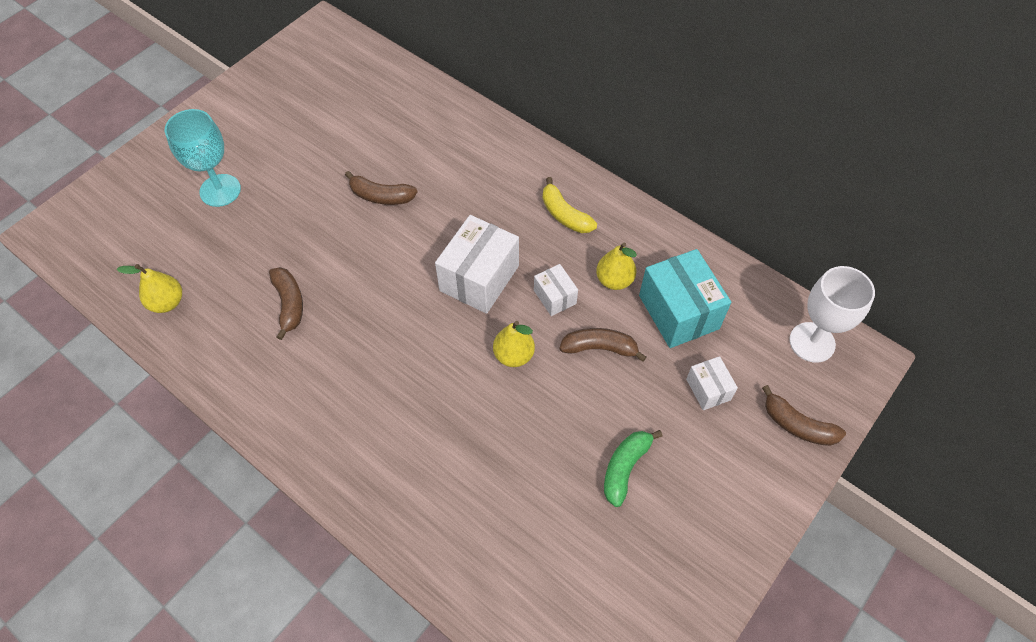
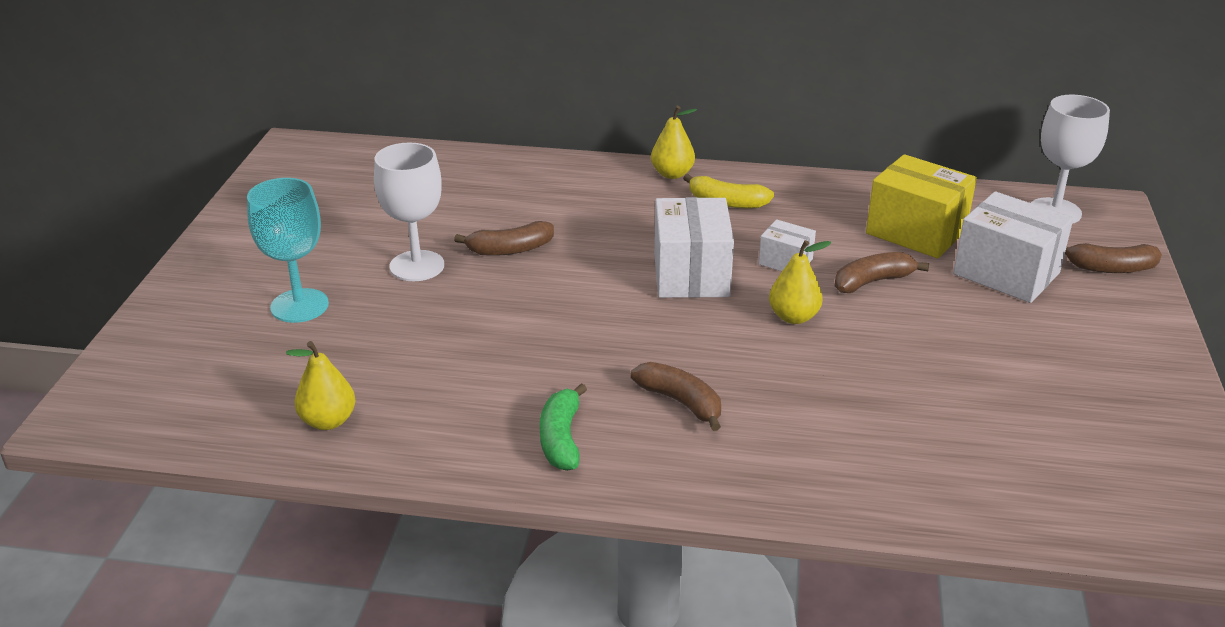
camera: 30 degrees left, 25 degrees down
(289, 304) = (493, 367): brown banana -> brown banana (681, 402)
(313, 185) = (417, 266): none -> white goblet
(614, 280) = (830, 231): yellow pear -> yellow pear (672, 174)
(625, 468) = (999, 355): green banana -> green banana (561, 438)
(678, 312) = (916, 232): turquoise box -> yellow box
(708, 389) = (1006, 273): white box -> white box, size x1.89

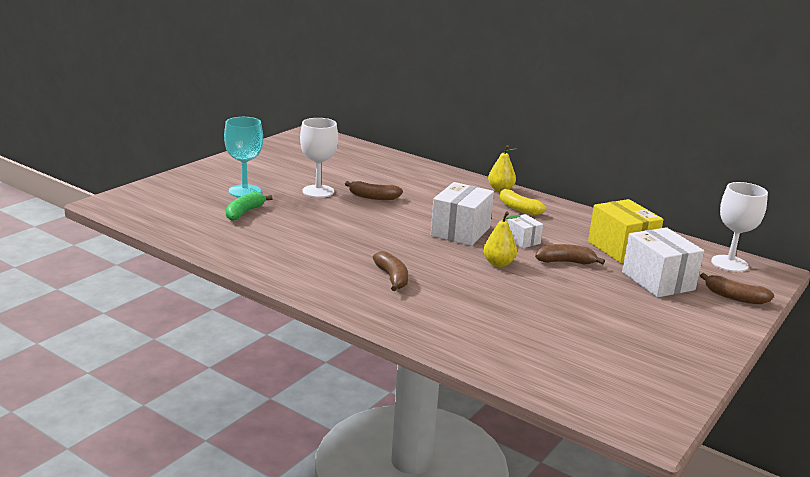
camera: 25 degrees right, 10 degrees down
(328, 421) = (210, 235): yellow pear -> none
(561, 438) = (313, 273): green banana -> green banana (244, 212)

